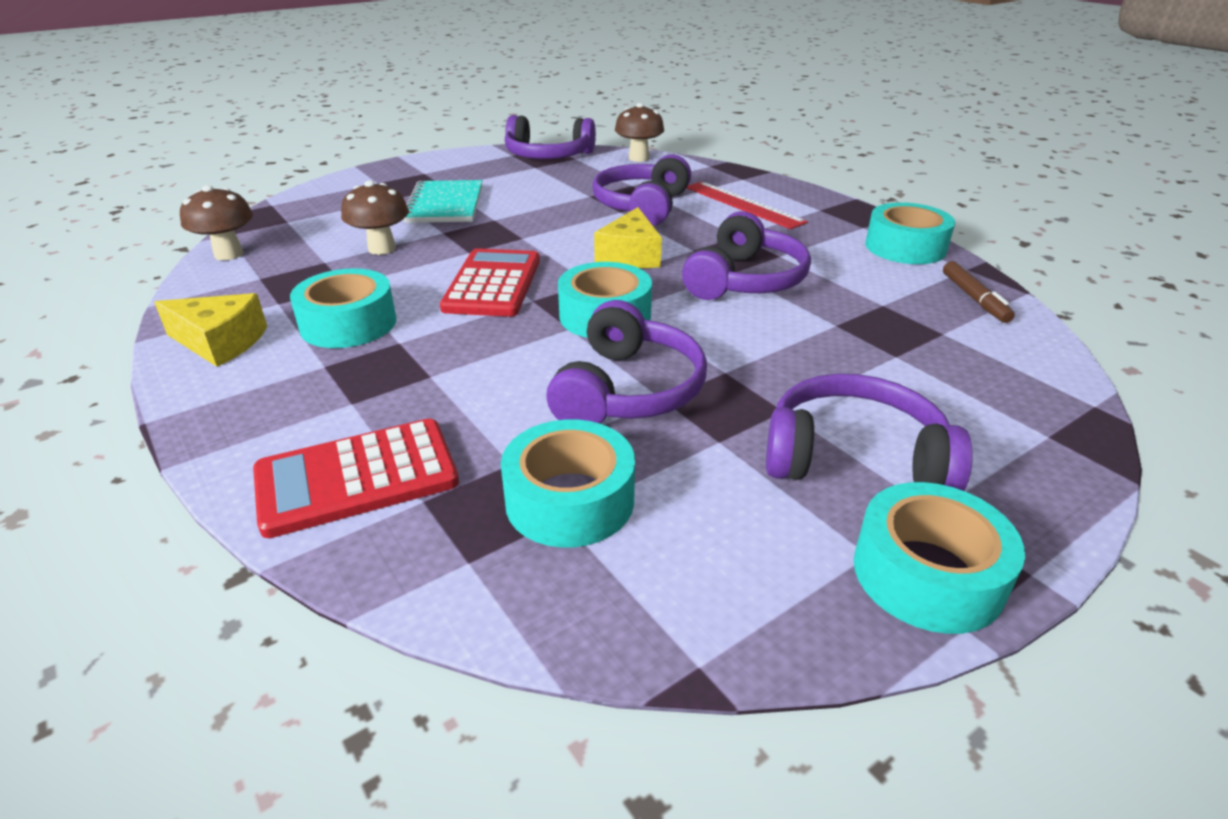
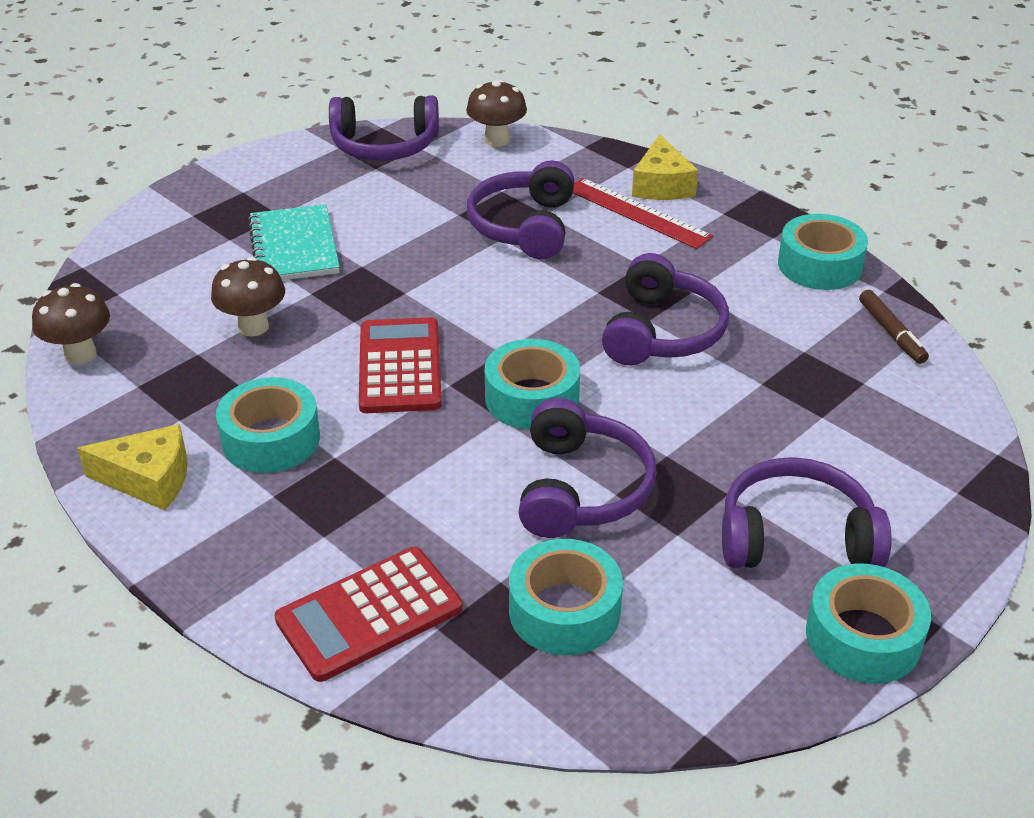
camera: 10 degrees left, 5 degrees up
(630, 255) = (533, 308): yellow cheese -> yellow cheese (661, 185)

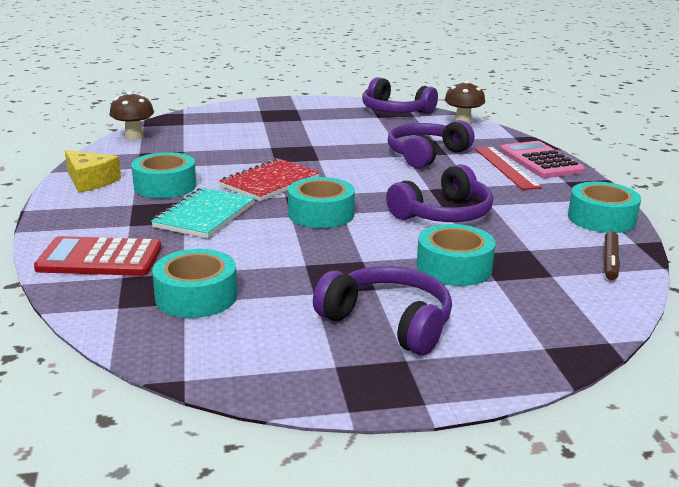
camera: 35 degrees right, 15 degrees down
(253, 327) = (223, 150): brown mushroom -> none
(294, 247) = (289, 131): turquoise notebook -> turquoise notebook (205, 215)
(399, 367) = (270, 182): red calculator -> red notebook
(581, 488) = (289, 255): purple headphones -> none
(661, 185) = (540, 161): yellow cheese -> pink calculator
(863, 637) = (358, 384): turquoise tape -> turquoise tape (454, 267)

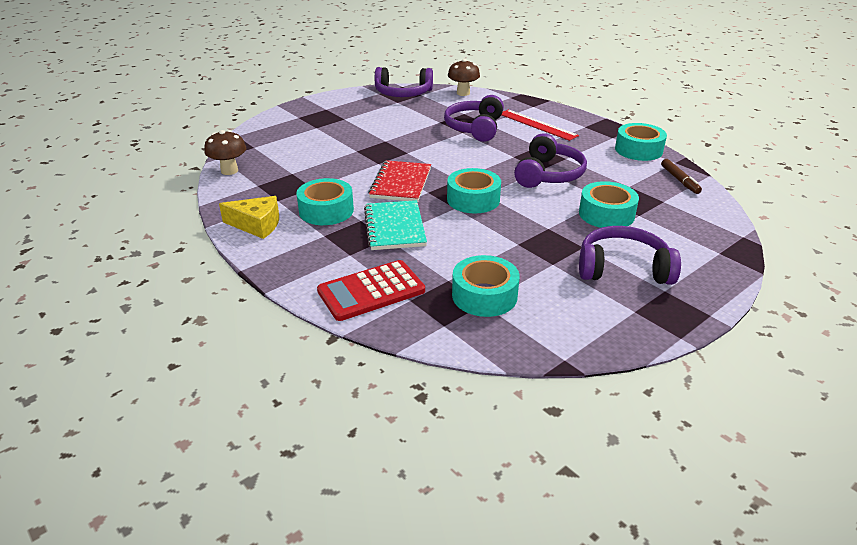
camera: 30 degrees left, 10 degrees up
(540, 161) = (551, 114): pink calculator -> none

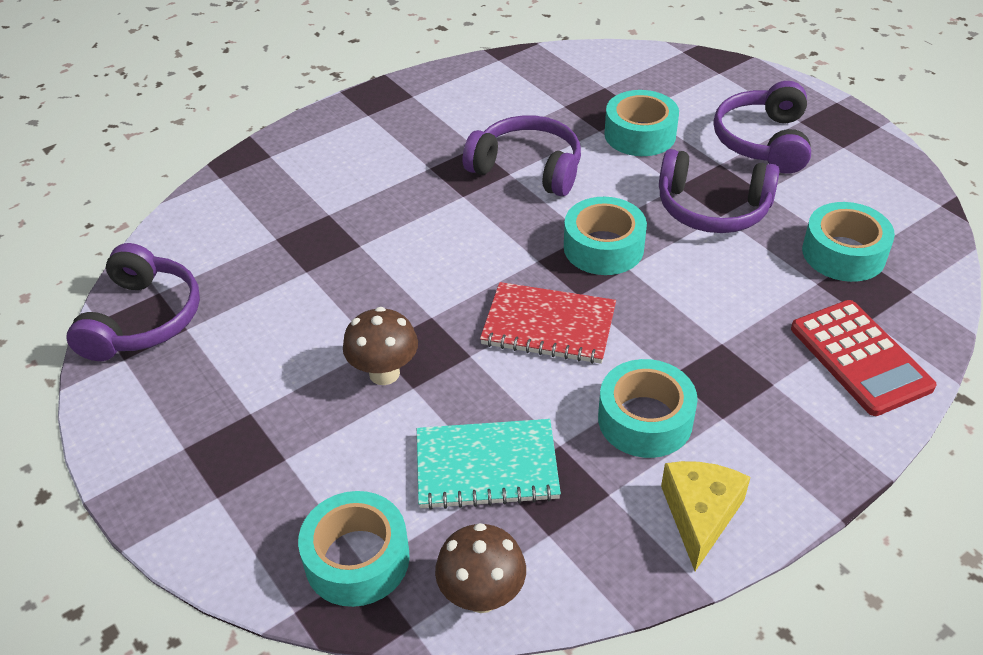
camera: 85 degrees left, 10 degrees up
(394, 227) = (690, 334): turquoise notebook -> turquoise notebook (486, 466)
(463, 93) = (177, 234): brown mushroom -> brown mushroom (384, 373)
(475, 128) = (346, 229): purple headphones -> purple headphones (712, 208)
(537, 125) = (350, 160): red ruler -> none
(638, 150) = (458, 81): turquoise tape -> turquoise tape (357, 559)
(679, 180) = (550, 66): brown marker -> none

